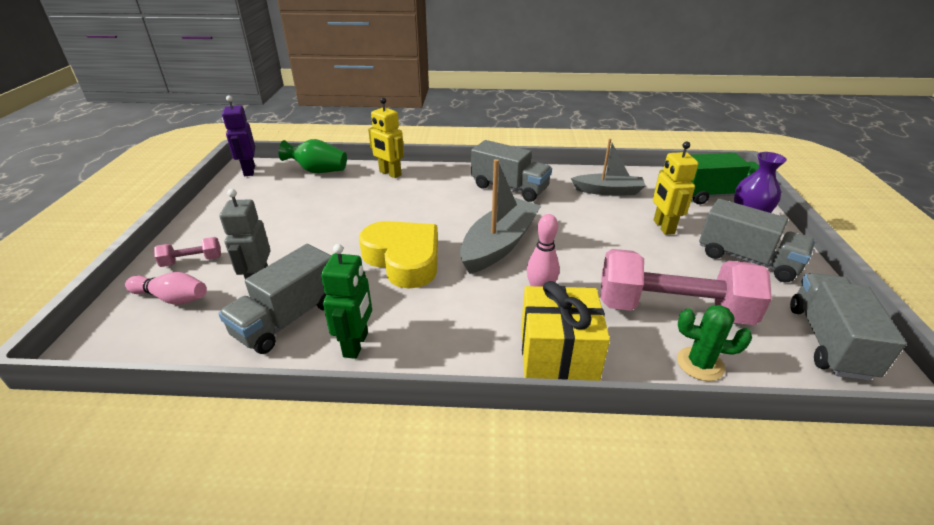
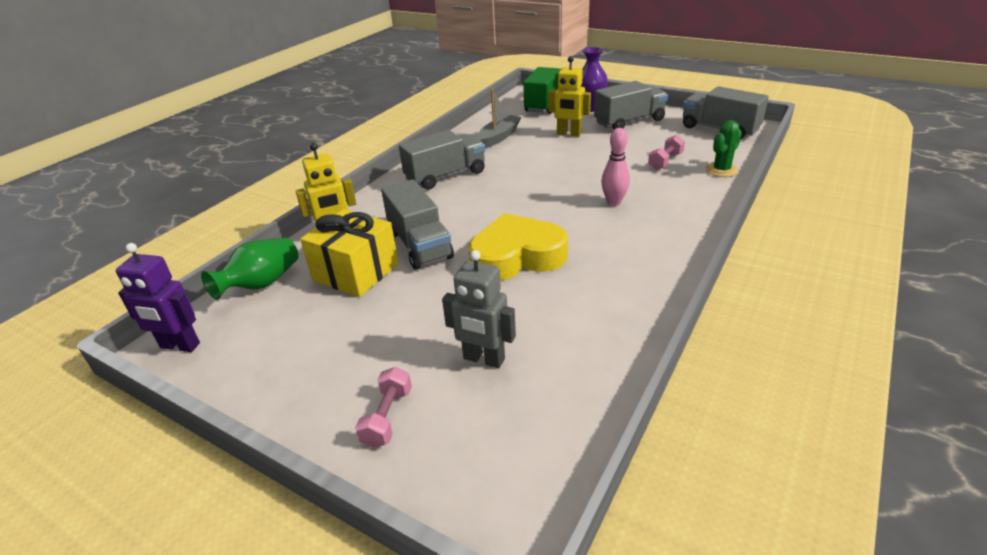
camera: 60 degrees left, 0 degrees up
(172, 298) = (462, 439): pink bowling pin -> none
(288, 319) = (566, 344): grey truck -> grey truck (419, 245)
(356, 345) = (630, 306): green robot -> none
(499, 244) = (534, 203): grey boat -> none
(558, 353) = (689, 214): yellow gift -> yellow gift (356, 272)
(672, 310) = (665, 161): pink dumbbell -> pink dumbbell, size x0.43

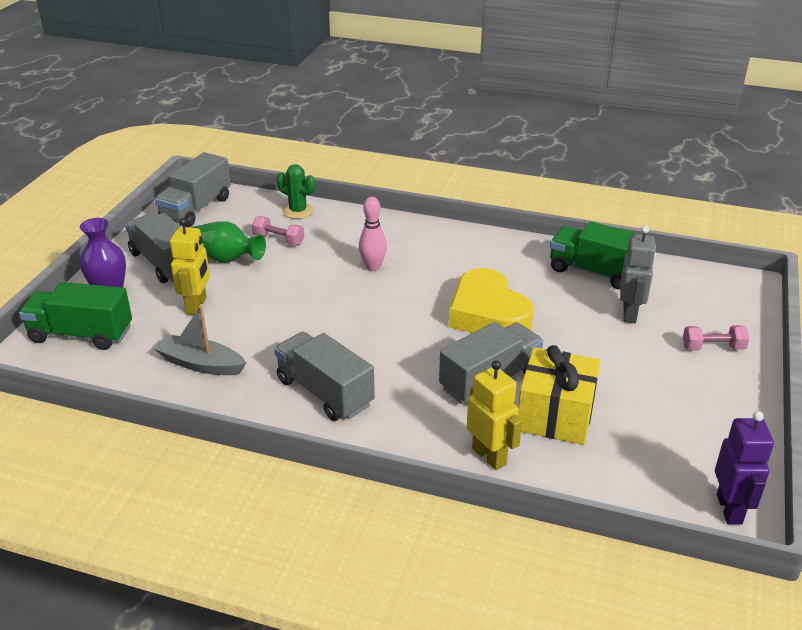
camera: 105 degrees left, 0 degrees up
(261, 284) = (608, 486): green vase -> green vase (226, 259)
(582, 351) = (595, 272): none -> green truck

